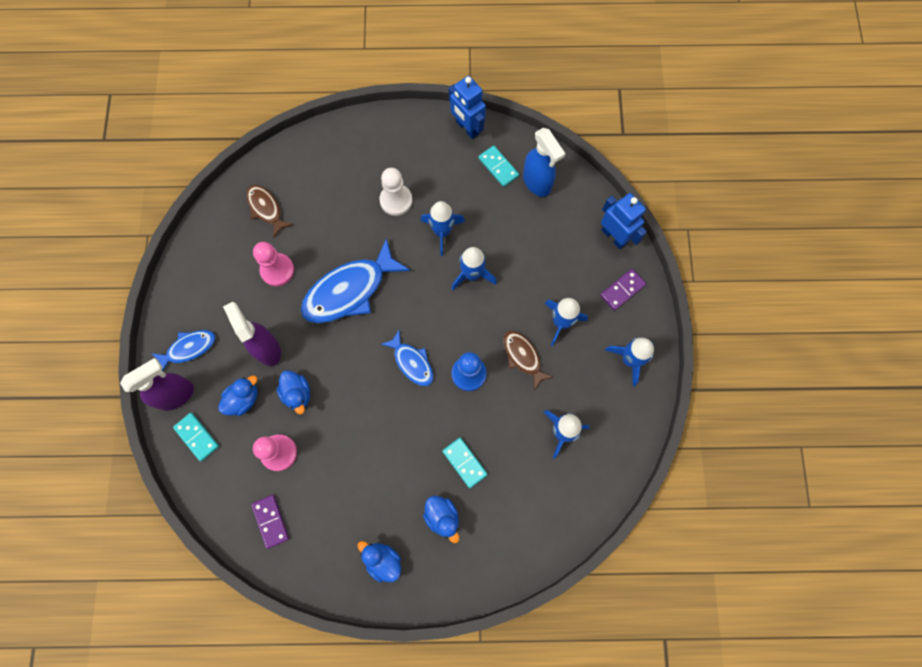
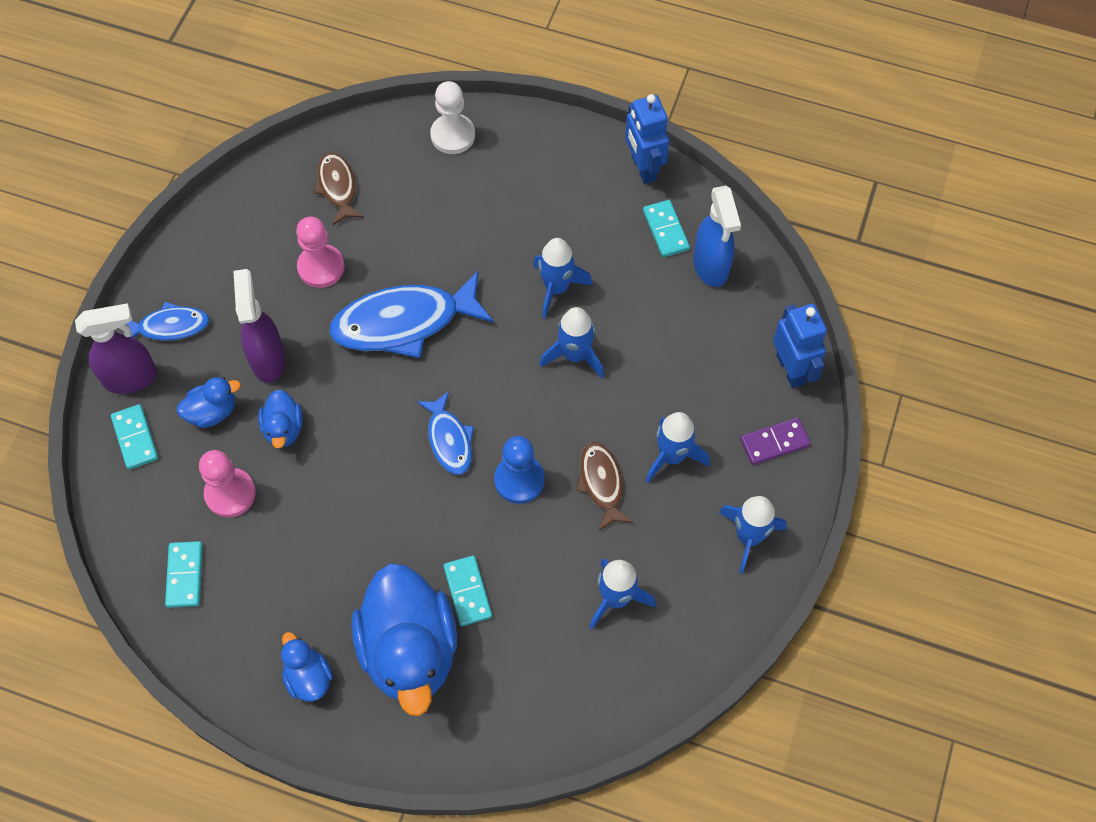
camera: 20 degrees right, 10 degrees down
(270, 521) = (184, 575): purple domino -> turquoise domino
(396, 200) = (511, 230): white pawn -> white pawn (453, 135)
(442, 517) = (409, 650): blue duck -> blue duck, size x2.17

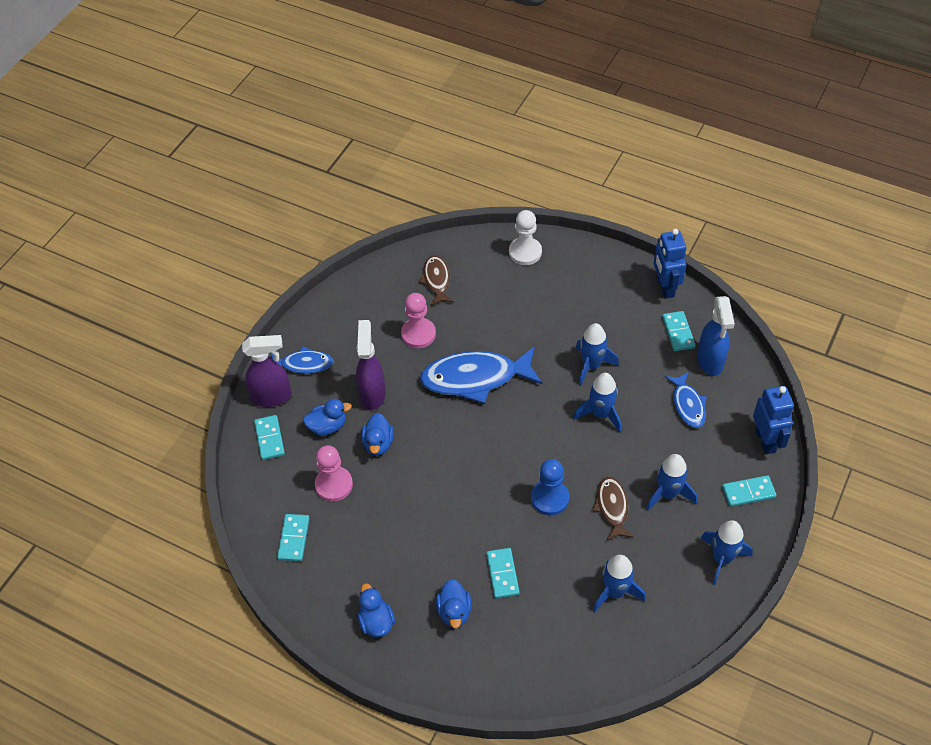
camera: 10 degrees right, 10 degrees down
(409, 650) = (454, 611): blue duck -> blue duck, size x0.46
(449, 440) = (500, 464): blue fish -> blue fish (687, 405)
(774, 442) = (748, 492): purple domino -> turquoise domino

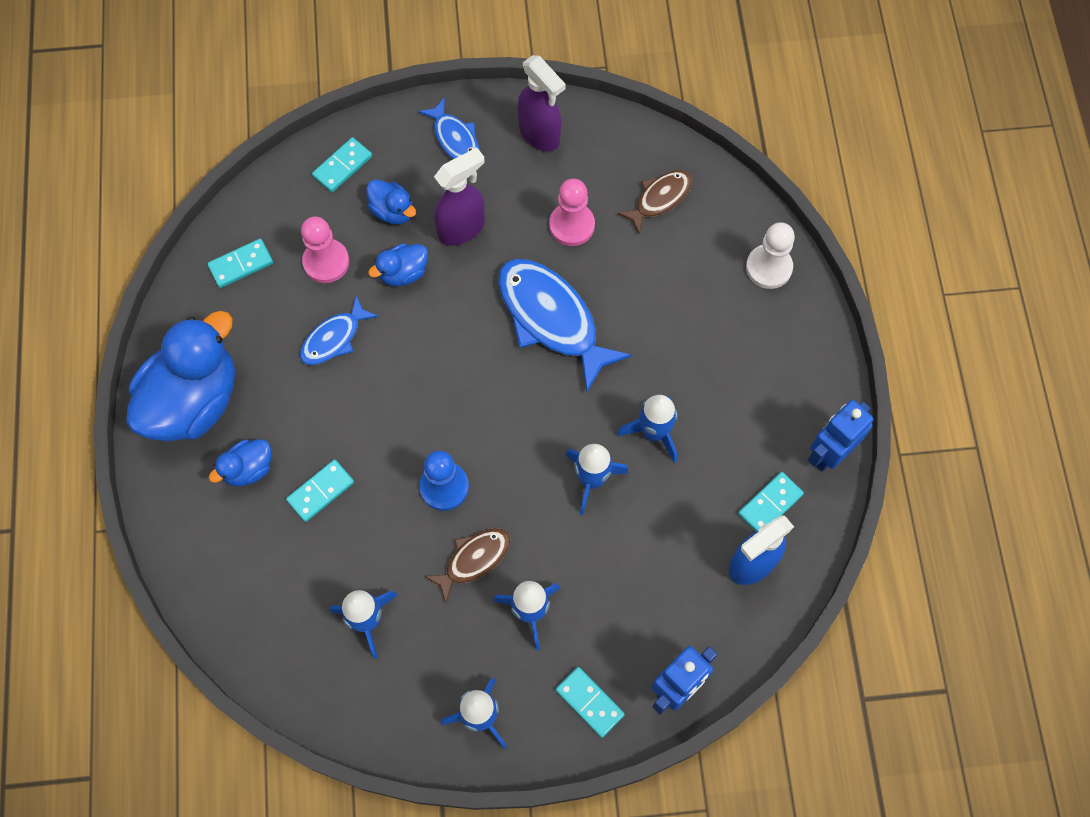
camera: 55 degrees right, 15 degrees up
(272, 397) = (394, 135): purple spray bottle -> purple spray bottle (540, 134)
(376, 622) = (194, 401): blue duck -> blue duck, size x2.17
(687, 405) = (669, 570): blue fish -> blue fish (334, 338)

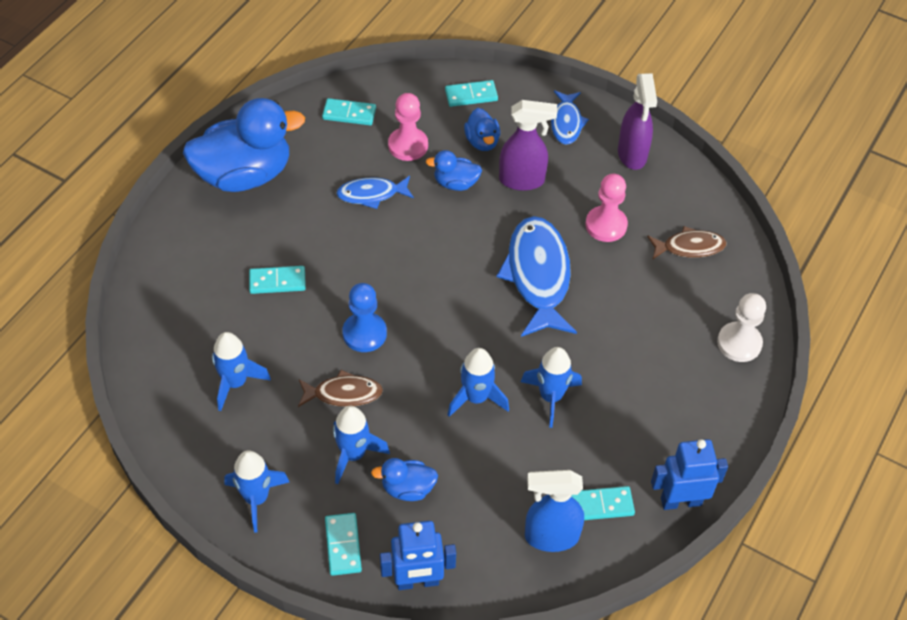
camera: 35 degrees right, 15 degrees down
(248, 469) = (242, 237): blue duck -> blue duck (407, 488)

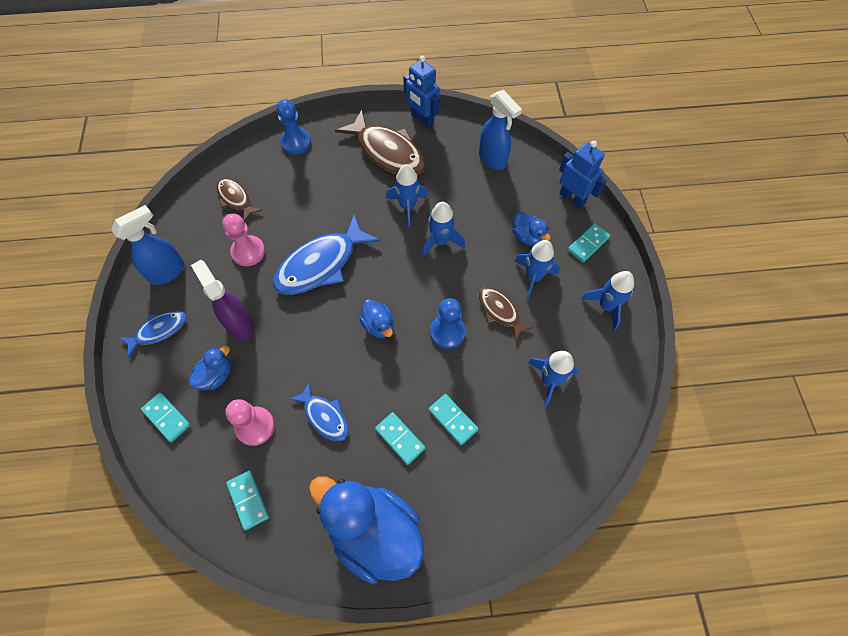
camera: 125 degrees left, 10 degrees up
(455, 183) = (272, 366): blue duck -> blue duck (378, 325)
(601, 505) = (455, 149): turquoise domino -> turquoise domino (400, 439)
(632, 155) = (168, 272): purple spray bottle -> blue spray bottle
(651, 427) = (388, 152): none -> brown fish
(739, 343) = (296, 142): white pawn -> blue pawn

